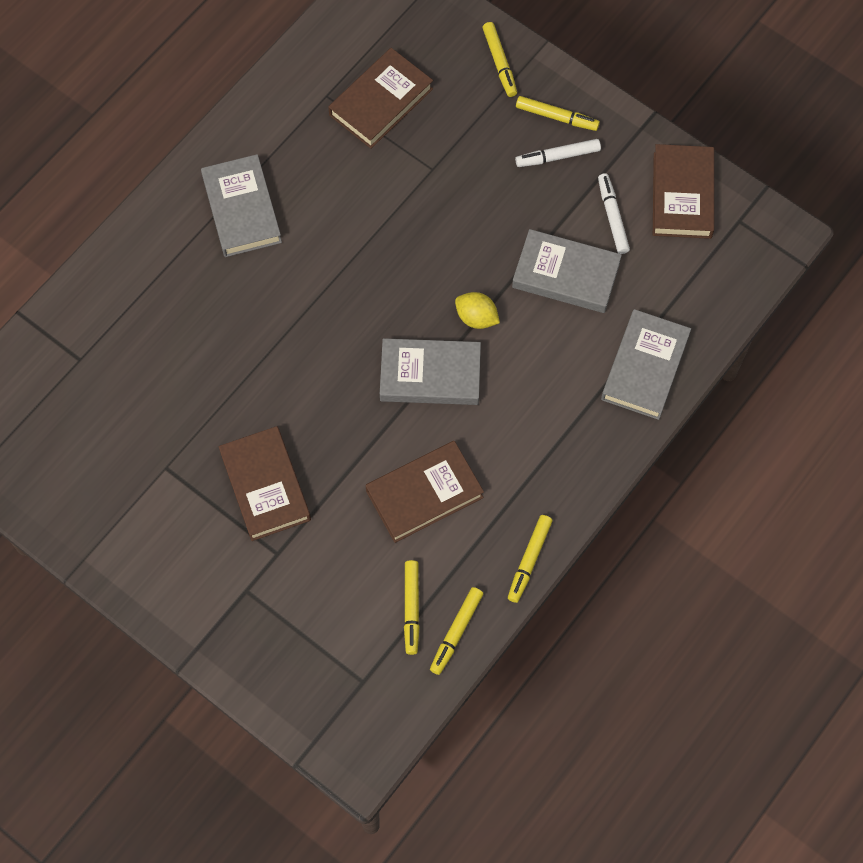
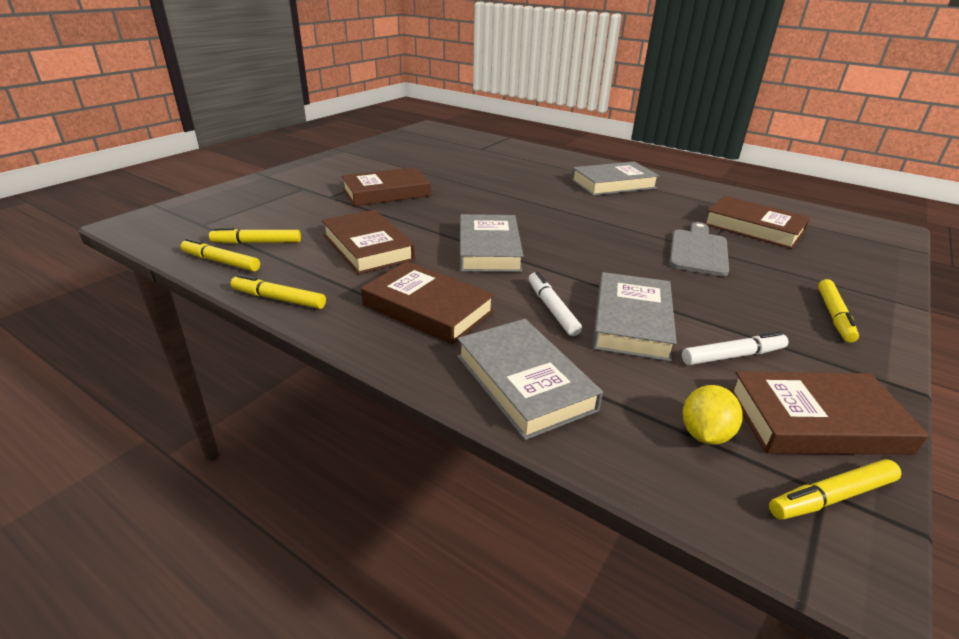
camera: 85 degrees right, 35 degrees down
(436, 177) = (698, 251): none -> grey cutting board
(476, 318) = (556, 270): yellow lemon -> yellow lemon (704, 434)
(499, 63) = (862, 281): yellow marker -> yellow marker (831, 497)
(545, 433) = (427, 308): none -> brown book
(557, 157) = (782, 316): white marker -> white marker (552, 309)
(645, 367) = (524, 382): grey book -> grey book turned 45 degrees clockwise

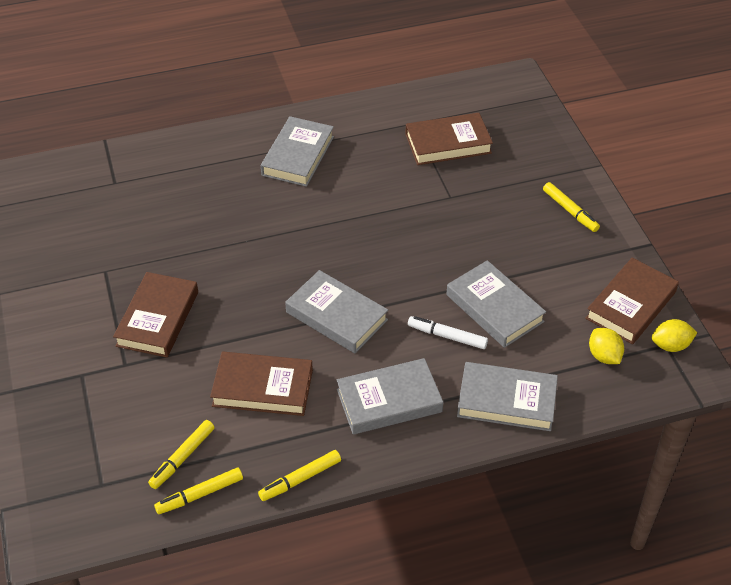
camera: 50 degrees left, 15 degrees up
(427, 308) = (389, 401): brown book -> grey book
(698, 251) = (448, 203): grey cutting board -> none
(733, 356) = (562, 291): white marker -> none
(831, 497) = (670, 345): yellow marker -> yellow lemon

